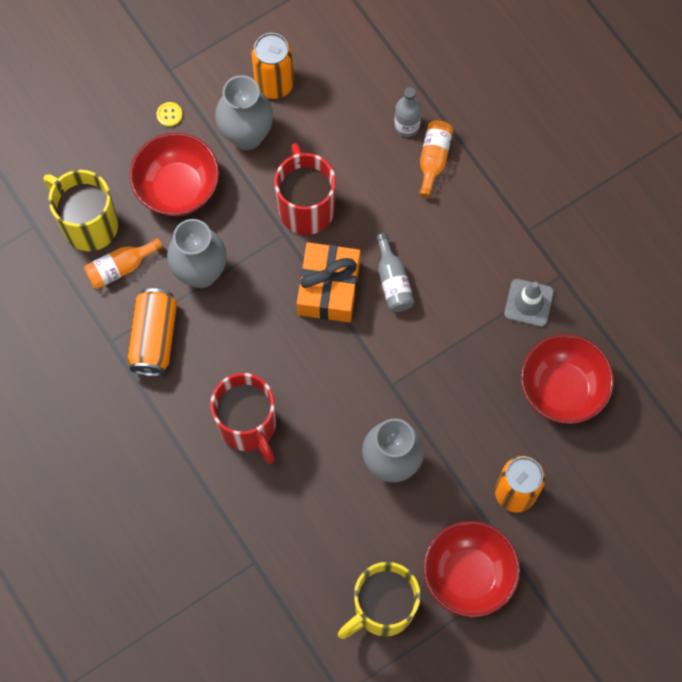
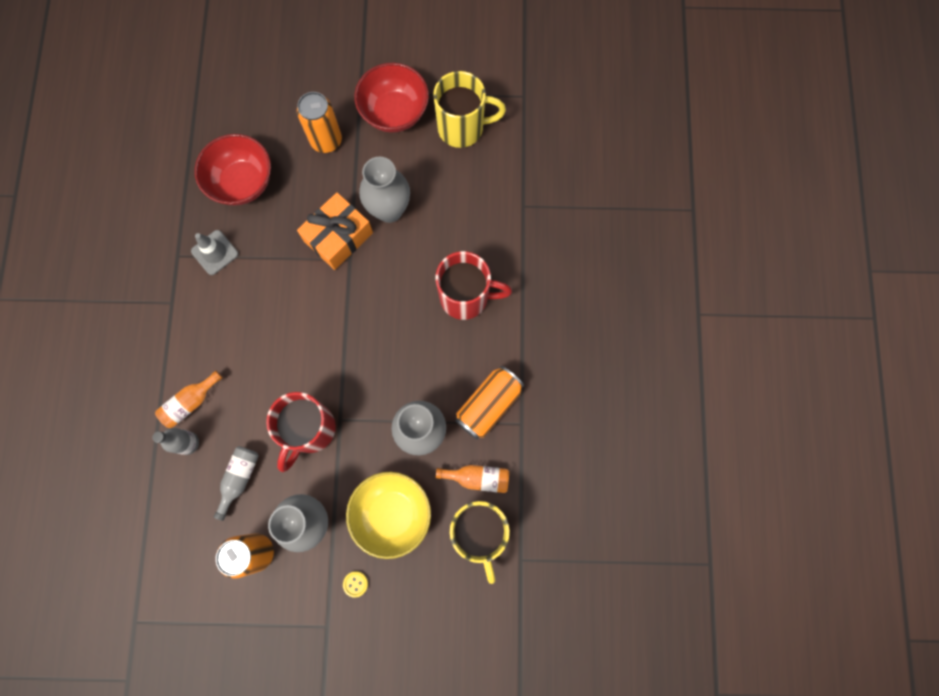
camera: 145 degrees left, 5 degrees up
(178, 188) = (392, 514): red bowl -> yellow bowl
(248, 426) = (466, 297): red mug -> red mug turned 90 degrees clockwise
(329, 288) = (340, 356): orange gift -> orange gift (338, 237)
(393, 281) = (292, 331): grey bottle -> grey bottle (239, 478)

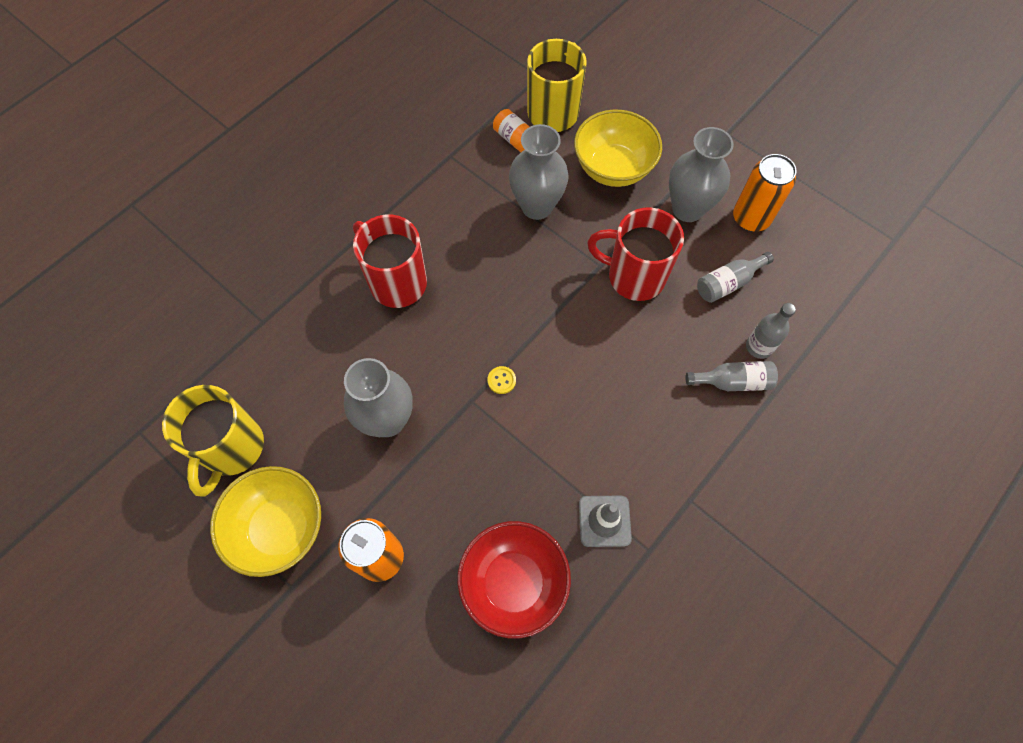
camera: 140 degrees left, 10 degrees down
(191, 402) = (733, 381): orange bottle -> grey bottle
(310, 430) = (634, 276): red mug -> red mug turned 135 degrees counterclockwise
(338, 237) = (462, 433): orange gift -> none
(355, 584) = (682, 144): yellow button -> yellow button (501, 380)
(394, 112) = (280, 528): red bowl -> yellow bowl
(462, 128) = (232, 448): yellow mug -> yellow mug turned 120 degrees counterclockwise
(488, 405) = (462, 186): orange can -> none

